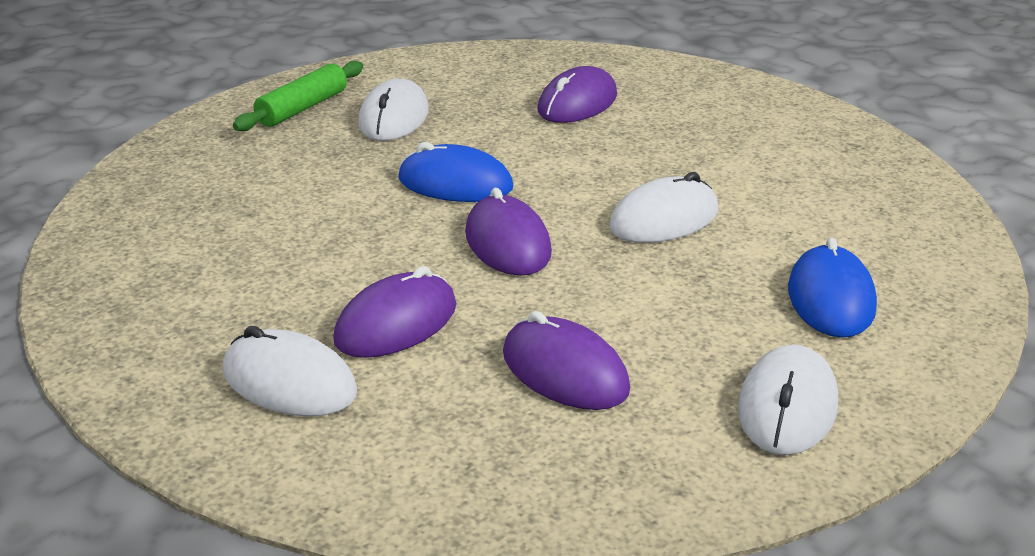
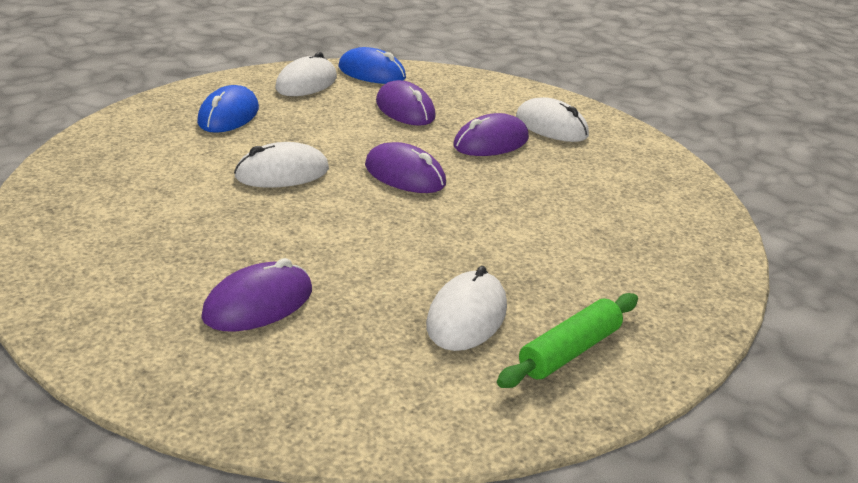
camera: 170 degrees left, 0 degrees up
(455, 183) = (426, 227): blue mouse -> blue mouse (372, 73)
(507, 243) = (405, 175): purple mouse -> purple mouse turned 45 degrees counterclockwise

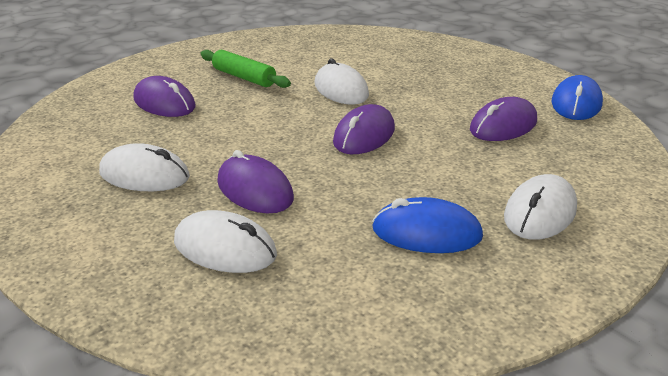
camera: 85 degrees right, 0 degrees up
(228, 115) = (425, 62): blue mouse -> blue mouse (426, 233)
(306, 83) = (517, 80): white mouse -> white mouse (225, 248)
(491, 142) = (464, 174): purple mouse -> purple mouse (255, 190)
(569, 351) = (91, 223): green rolling pin -> green rolling pin (244, 77)

